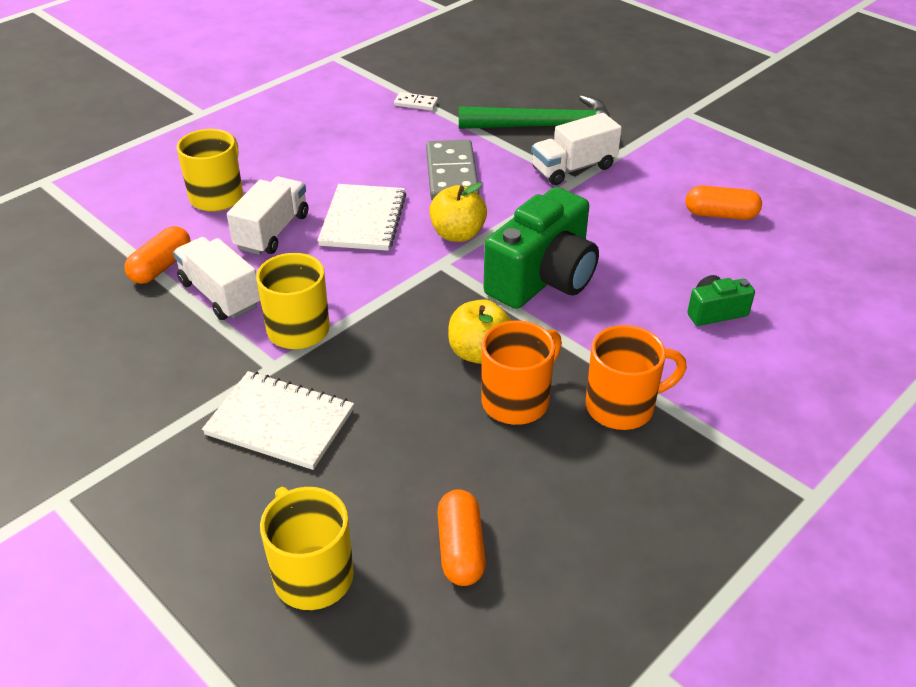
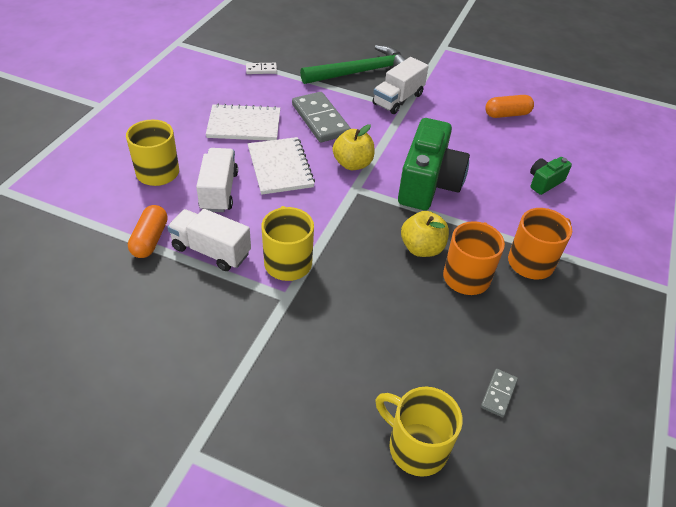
camera: 25 degrees left, 5 degrees up
(280, 422) = (320, 339): white notebook -> white notebook (244, 125)
(461, 549) = (498, 393): orange capsule -> grey domino

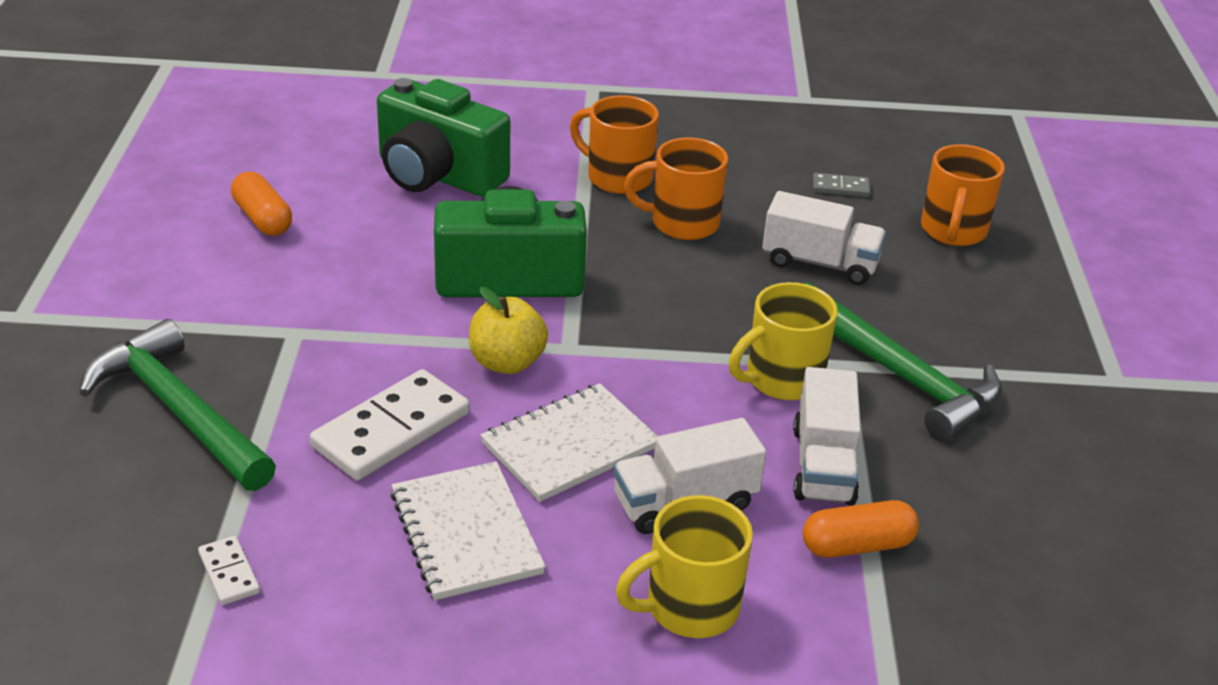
camera: 110 degrees left, 10 degrees down
(263, 320) = (899, 375): none -> green hammer
(320, 120) = (391, 430): grey domino -> white domino
(398, 99) = (268, 344): white truck -> white truck (819, 263)
(416, 447) = (953, 231): yellow mug -> orange mug
(422, 248) = (658, 264): yellow apple -> none
(544, 182) = (437, 175): green camera -> green camera, size x2.09

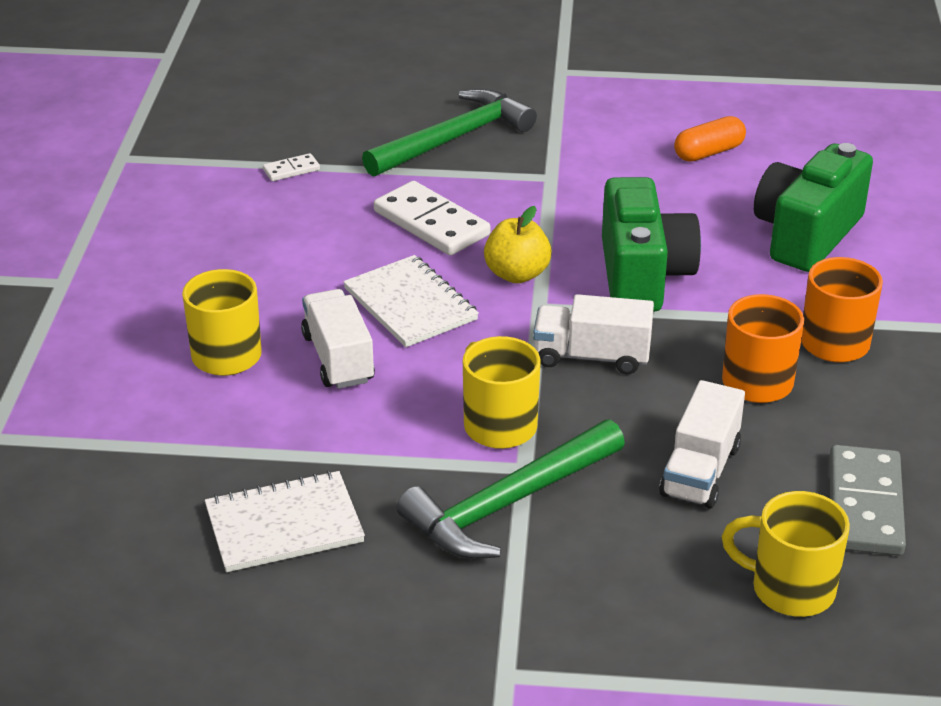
camera: 95 degrees right, 0 degrees up
(466, 533) = (316, 257): white notebook -> white notebook (284, 525)
(823, 465) = (378, 438): white truck -> white truck (591, 356)
(840, 188) = (864, 505): grey domino -> grey domino, size x2.09
(857, 545) = (277, 446): orange capsule -> none
(953, 231) = (789, 589): orange mug -> yellow mug

